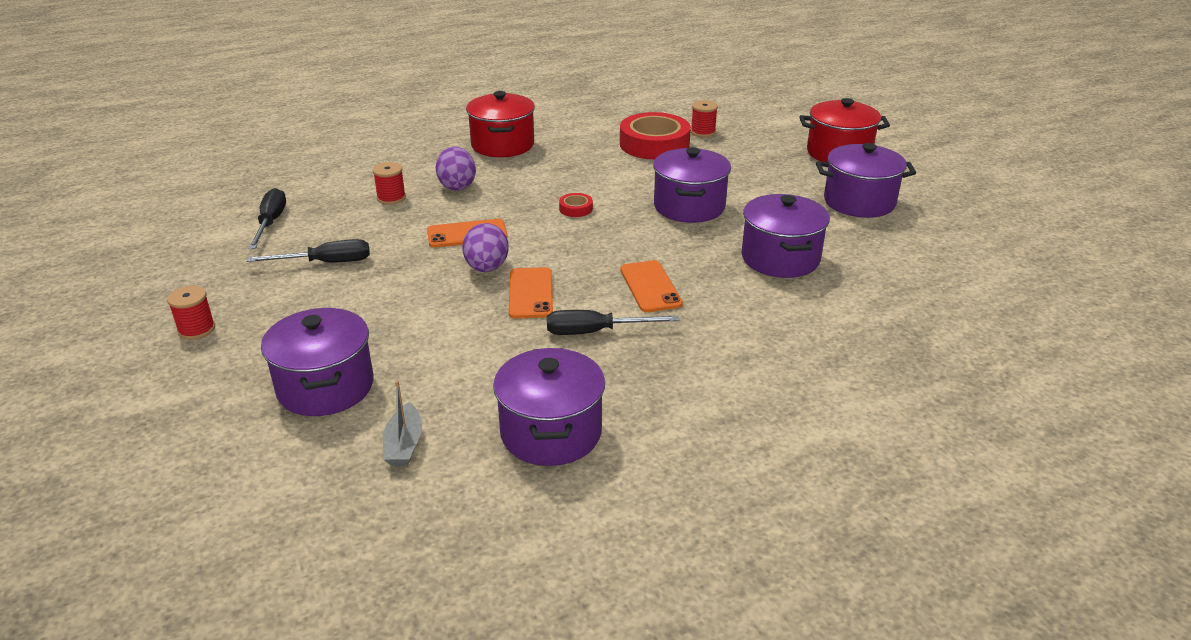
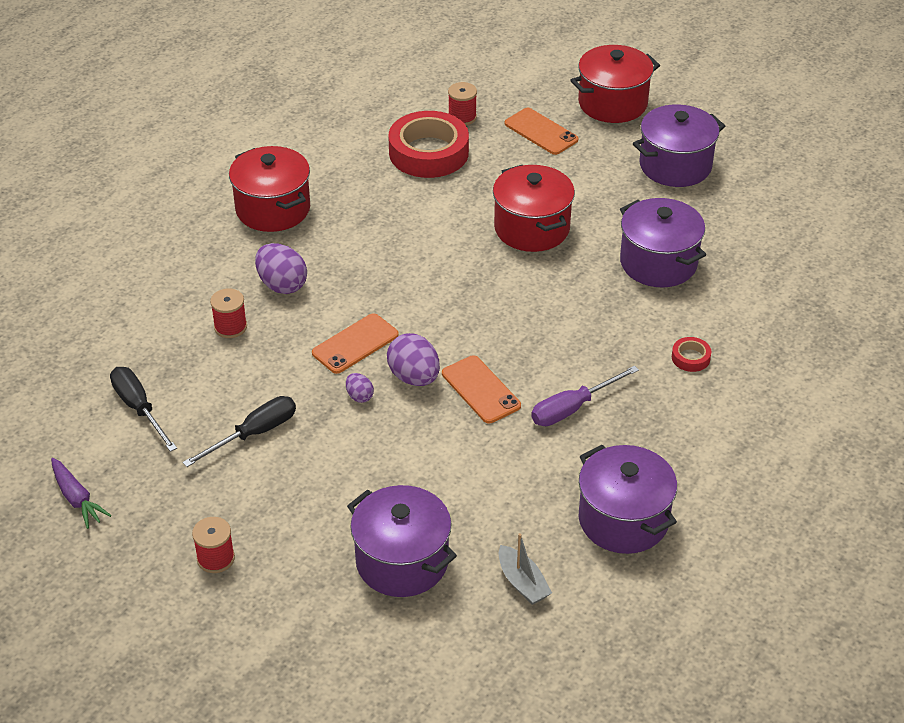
camera: 30 degrees left, 10 degrees up
(161, 259) = (77, 498): none -> purple carrot
(430, 266) = (359, 396): none -> purple egg
(576, 209) = (429, 271): red tape -> red tape (690, 358)
(595, 332) = (572, 408): black screwdriver -> purple screwdriver
(650, 287) = (576, 340): orange phone -> orange phone (541, 132)
(689, 207) = (532, 228): purple pot -> red pot

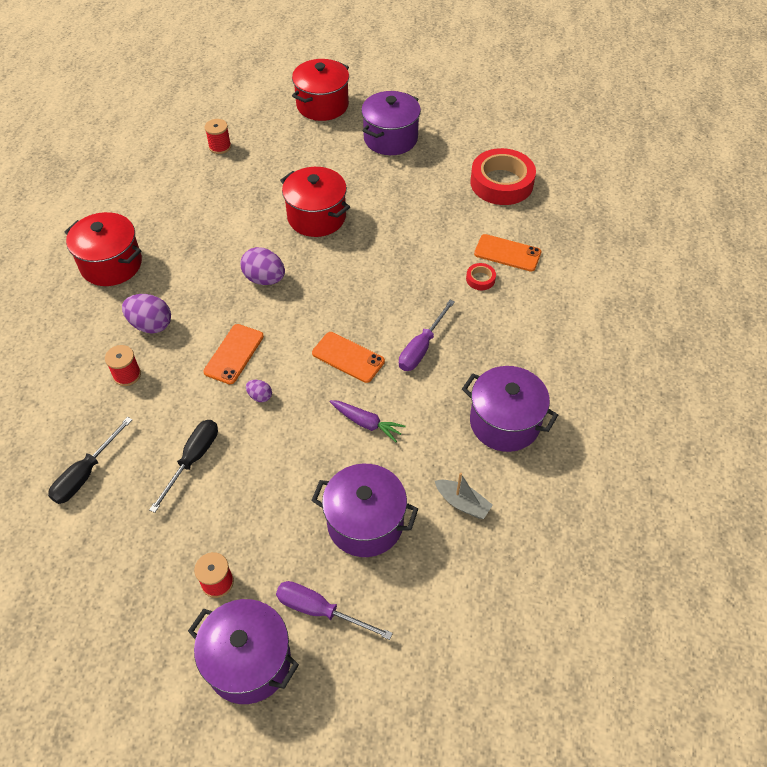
camera: 25 degrees left, 10 degrees up
(77, 498) = (72, 576): purple carrot -> purple carrot (366, 423)
(139, 408) = (86, 474): black screwdriver -> black screwdriver turned 90 degrees counterclockwise
(306, 625) = (320, 610): none -> purple screwdriver
(414, 377) = (293, 365): purple egg -> purple egg (264, 279)
(428, 152) = (209, 181): red tape -> red tape (501, 183)
(541, 132) = (283, 141): orange phone -> orange phone (507, 253)
(658, 263) = (419, 215): purple pot -> purple pot (248, 661)

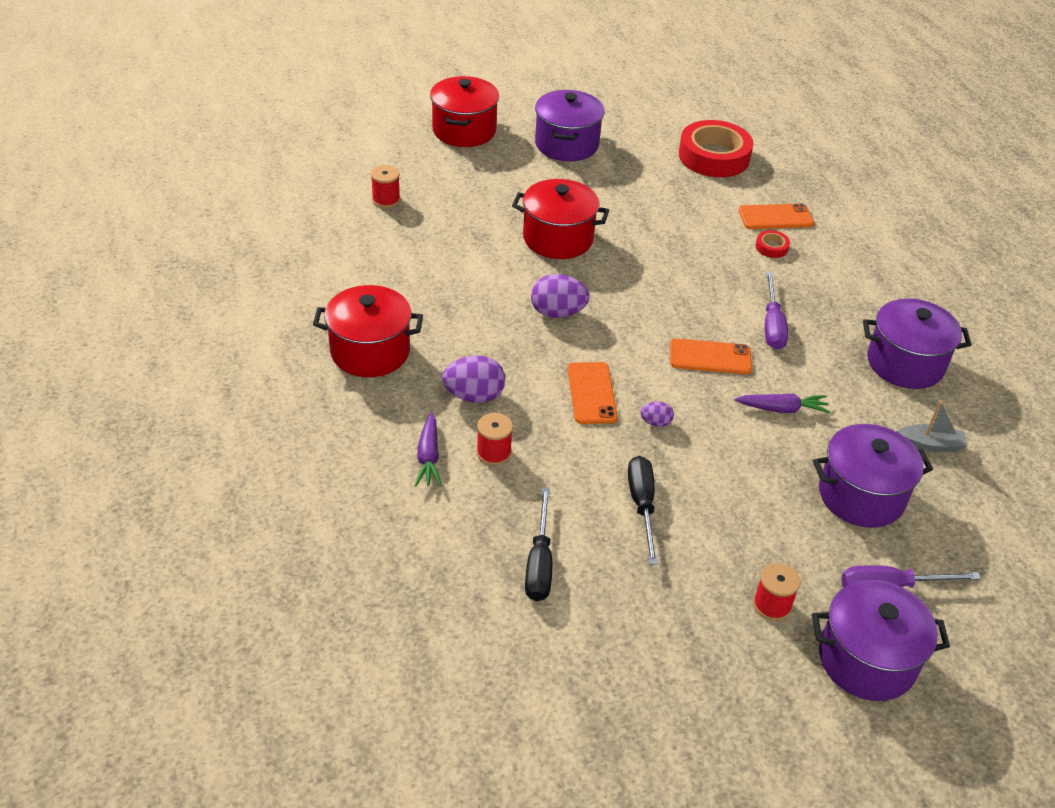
camera: 30 degrees left, 10 degrees down
(82, 360) = (428, 456): none -> purple carrot

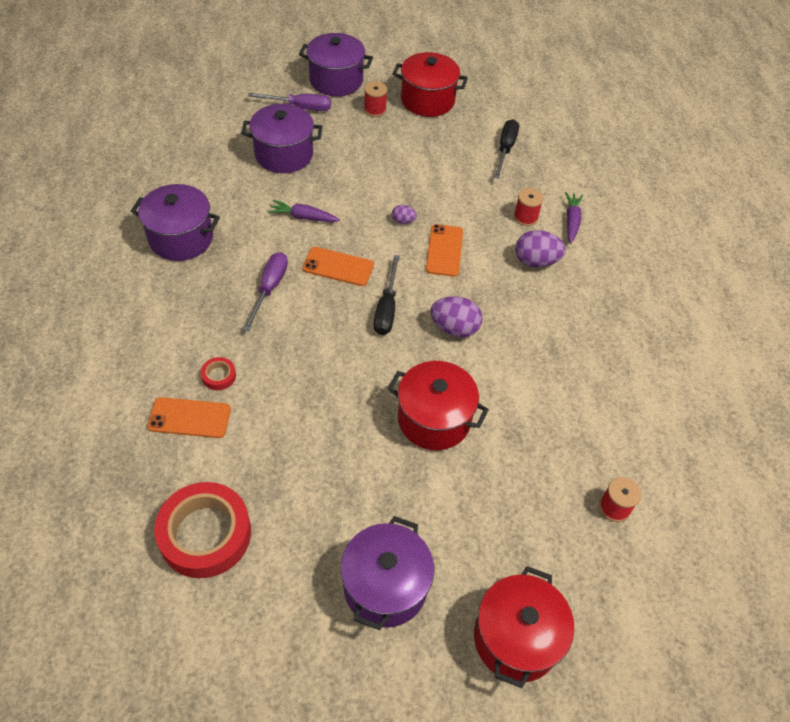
camera: 170 degrees left, 10 degrees up
(370, 351) = (618, 312): red pot -> red pot (427, 100)
(642, 505) = (432, 170): black screwdriver -> black screwdriver (386, 308)
(930, 444) = (211, 177): grey boat -> none

